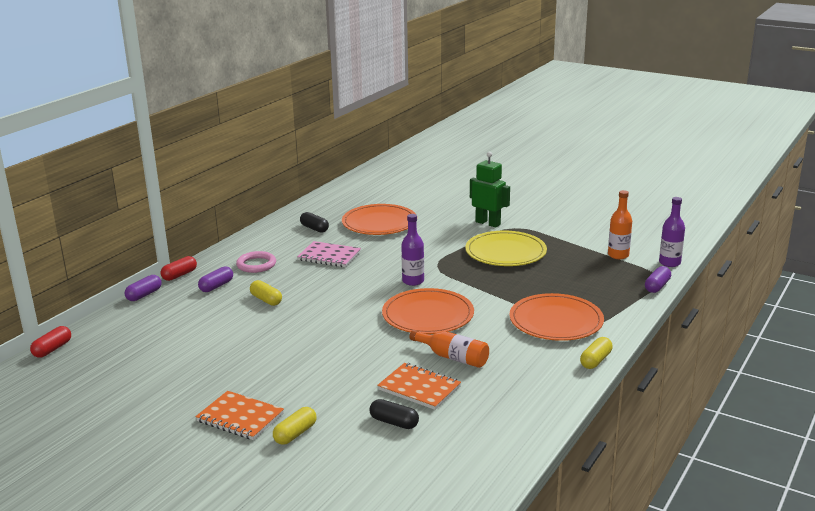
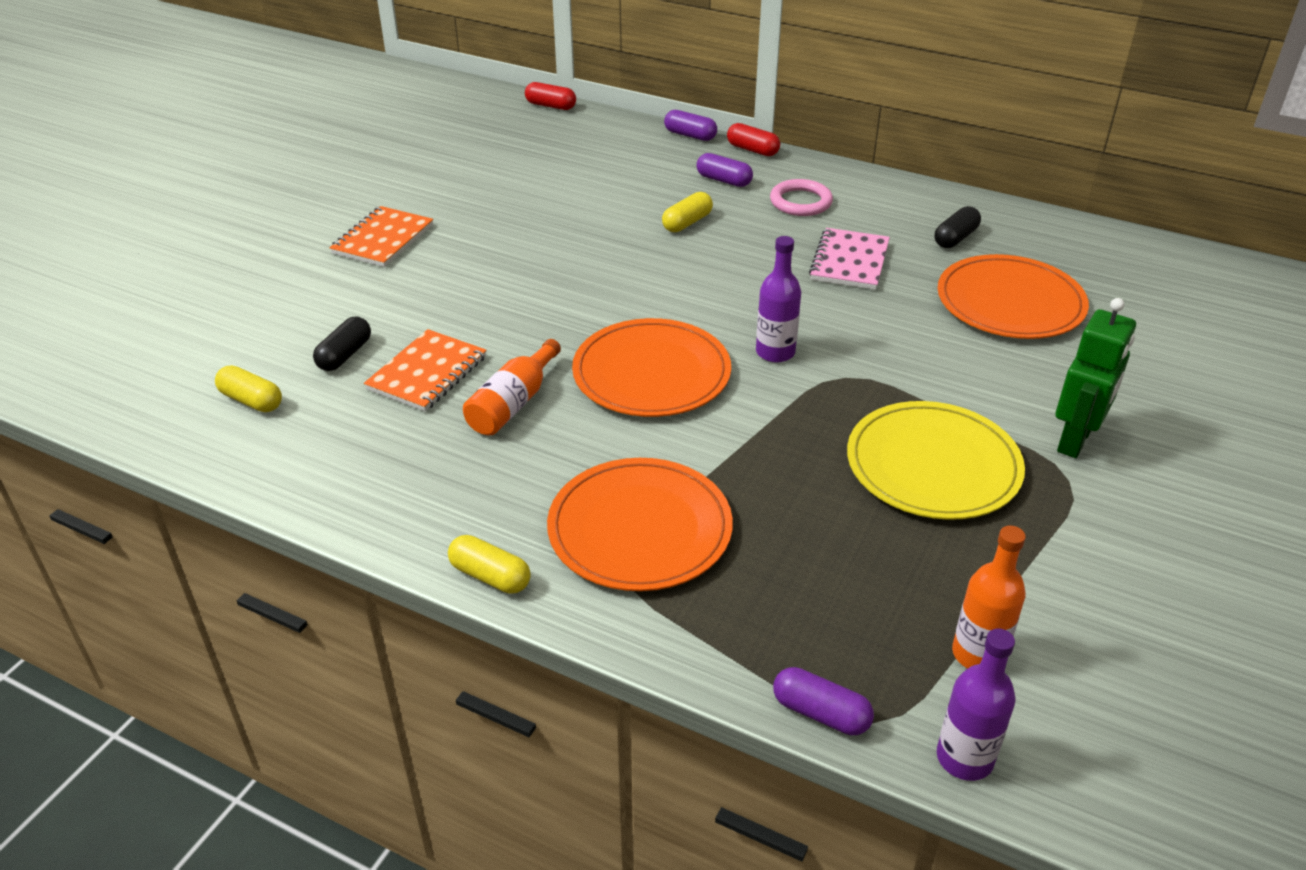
camera: 85 degrees right, 15 degrees up
(295, 434) = (338, 281): yellow capsule -> yellow capsule (251, 400)

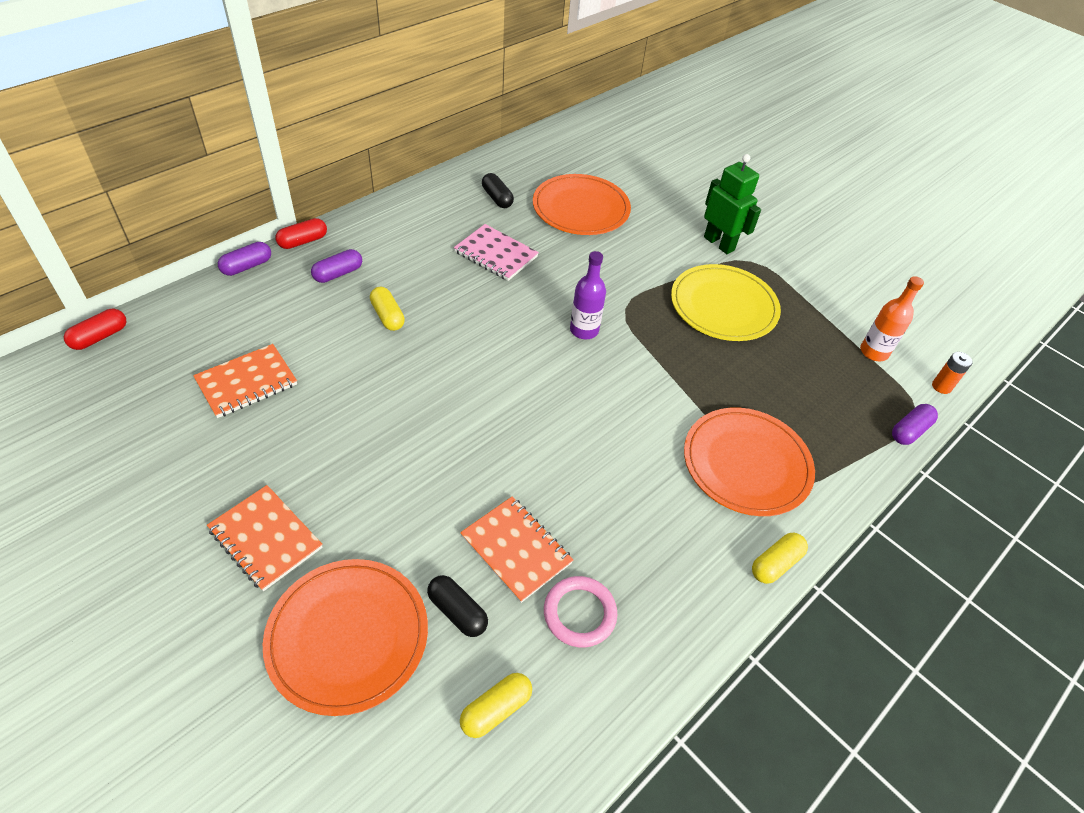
camera: 75 degrees left, 10 degrees up
(513, 403) = (583, 498): orange bottle -> none
(545, 180) = (247, 383): none -> orange notebook
(651, 373) = (579, 403): orange plate -> orange plate (348, 636)
(800, 202) = (401, 246): pink ring -> pink ring (579, 613)
(964, 758) = (941, 386): purple bottle -> orange battery

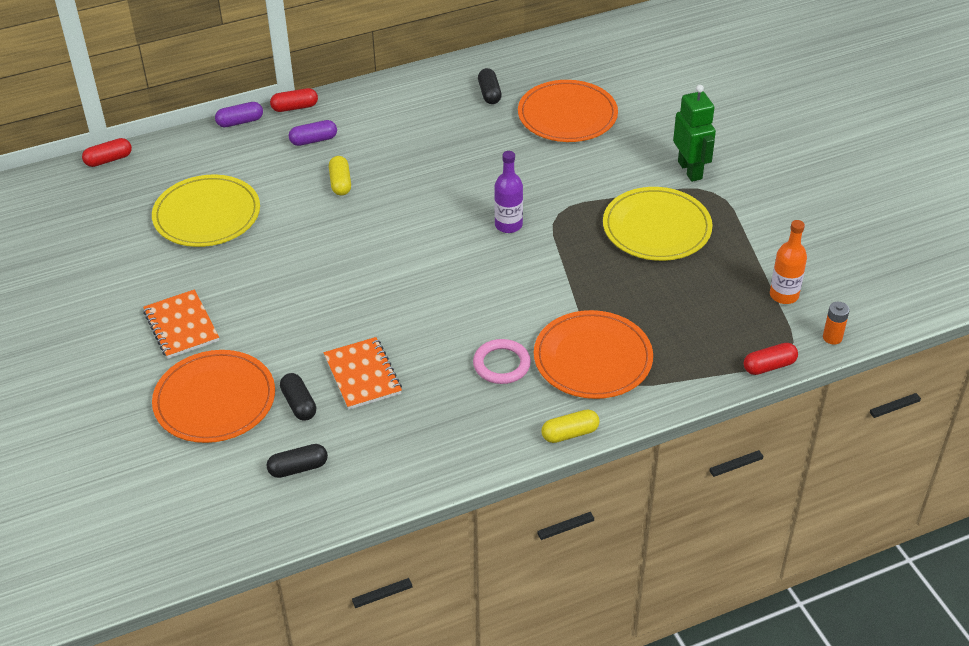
camera: 25 degrees right, 5 degrees down
(247, 383) = (207, 215): orange notebook -> yellow plate
(496, 254) = (461, 146): pink notebook -> none
(496, 709) = (298, 468): yellow capsule -> black capsule
(579, 613) = (390, 427): pink ring -> pink ring (501, 364)
(909, 431) = (769, 366): purple capsule -> red capsule

